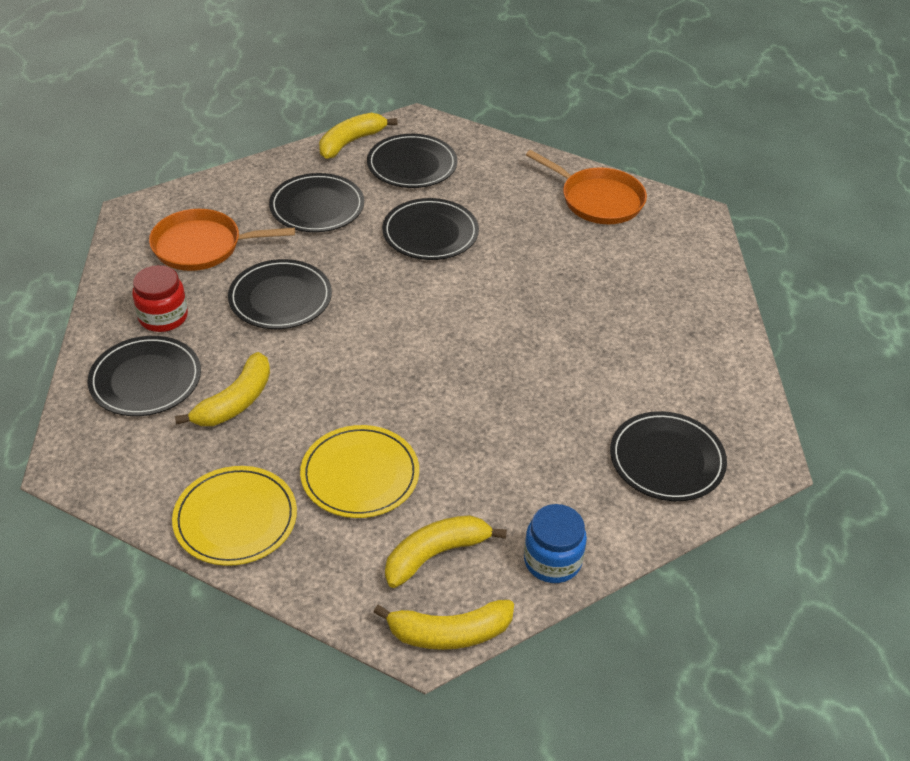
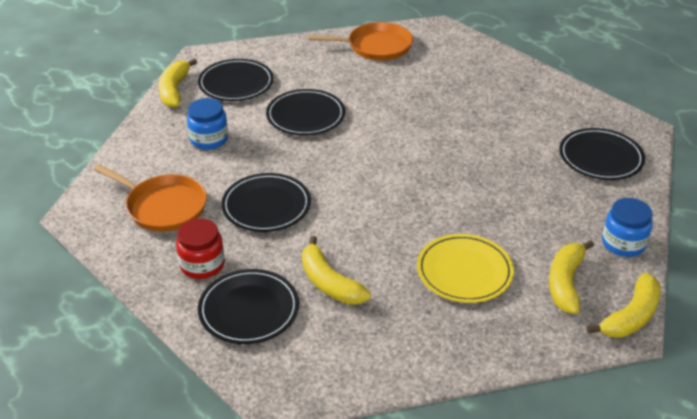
camera: 40 degrees left, 5 degrees down
(202, 246) = (163, 206): orange pan -> orange pan turned 105 degrees counterclockwise
(235, 402) = (329, 282): yellow banana -> yellow banana turned 150 degrees clockwise
(235, 518) = (431, 346): yellow plate -> none
(317, 206) = (209, 139): black plate -> blue jar

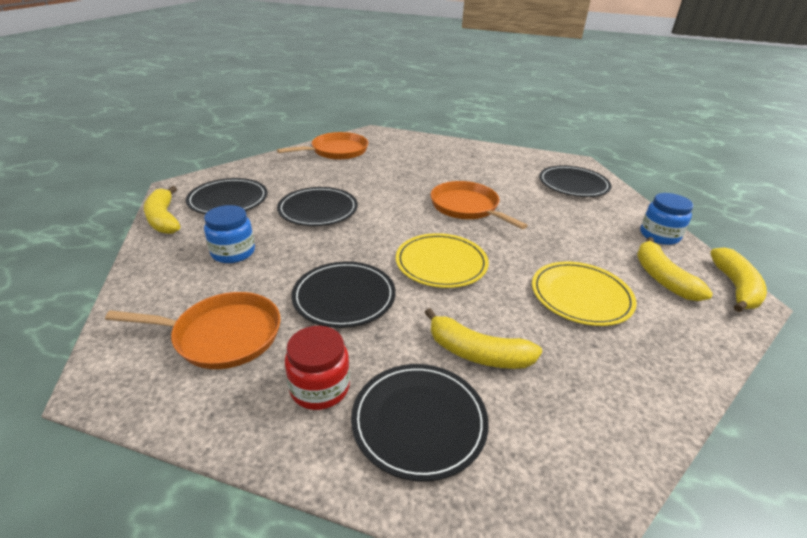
camera: 30 degrees left, 5 degrees down
(369, 202) = (441, 263): none -> yellow plate
(449, 152) = (466, 207): none -> orange pan

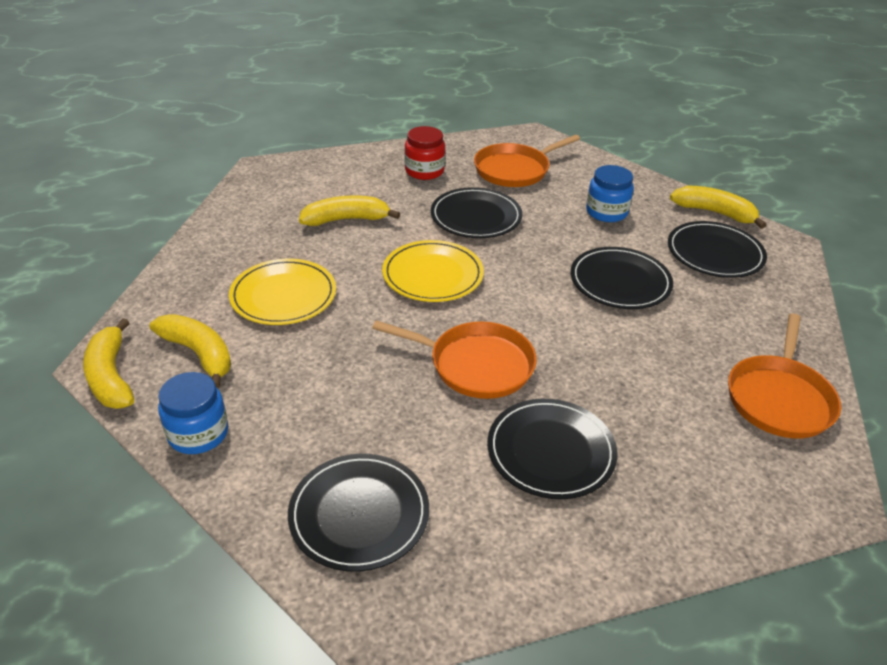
camera: 145 degrees right, 5 degrees up
(419, 421) = (355, 178): black plate -> black plate (551, 451)

